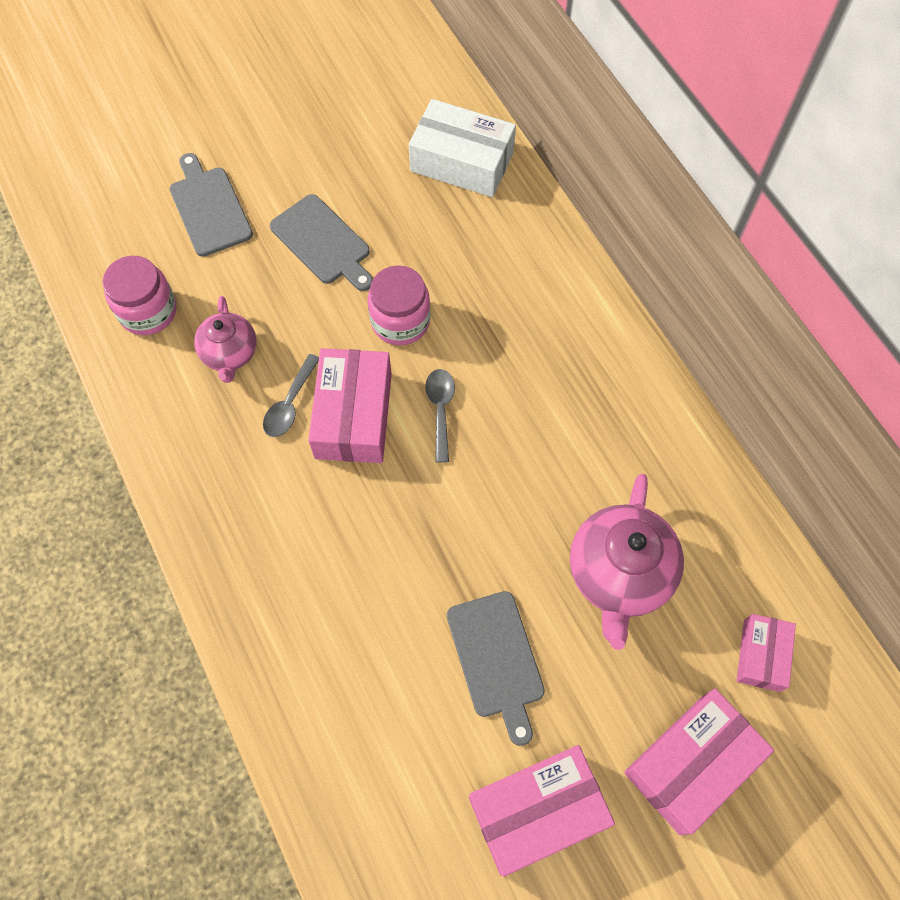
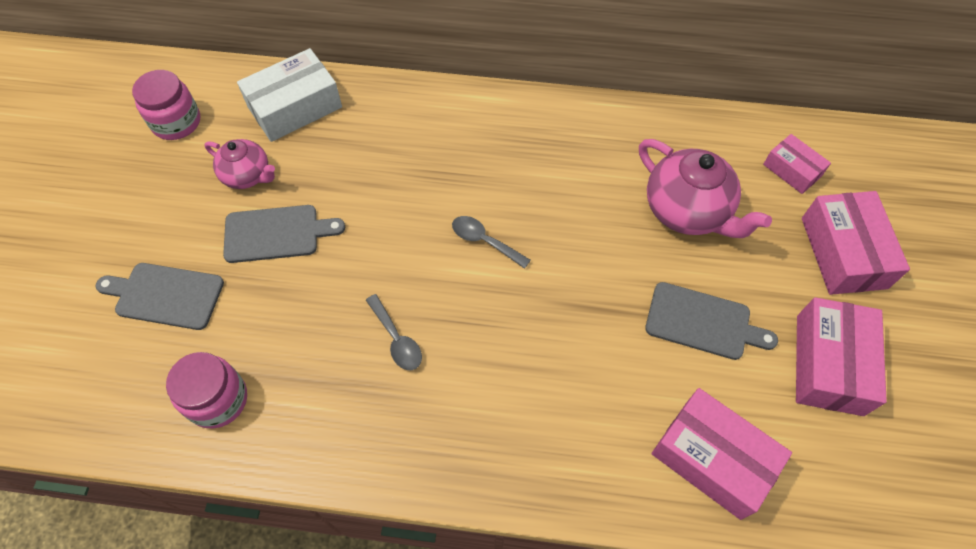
camera: 55 degrees left, 5 degrees down
(230, 354) = (315, 358): pink teapot -> pink teapot (248, 175)
(353, 415) = (443, 300): pink box -> pink box (712, 459)
(400, 321) = (390, 223): pink jar -> pink jar (176, 122)

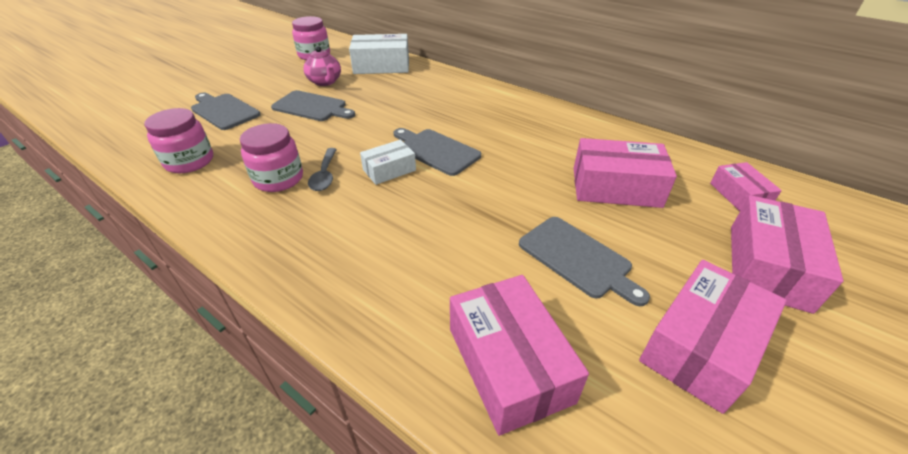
camera: 30 degrees right, 20 degrees down
(351, 370) = (278, 179): none -> pink jar
(458, 296) = (389, 170): none -> white box
(484, 241) = (436, 150): grey spoon -> grey cutting board
(687, 211) = (616, 187): pink teapot -> pink box

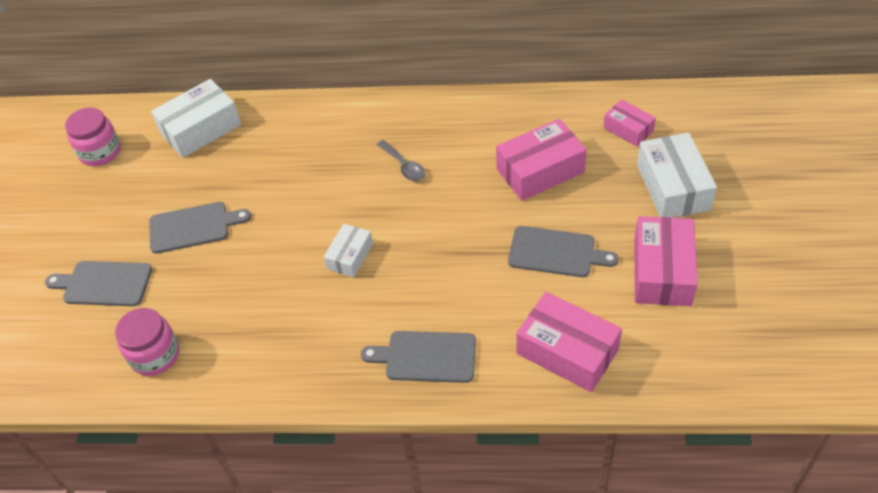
camera: 30 degrees left, 10 degrees up
(278, 179) = (264, 321): pink jar -> none
(325, 82) = (165, 186): pink teapot -> none
(325, 175) = (300, 294): grey spoon -> grey spoon (404, 166)
(436, 150) = (369, 213): grey cutting board -> grey cutting board (426, 357)
(768, 266) = (673, 187): pink box -> white box

